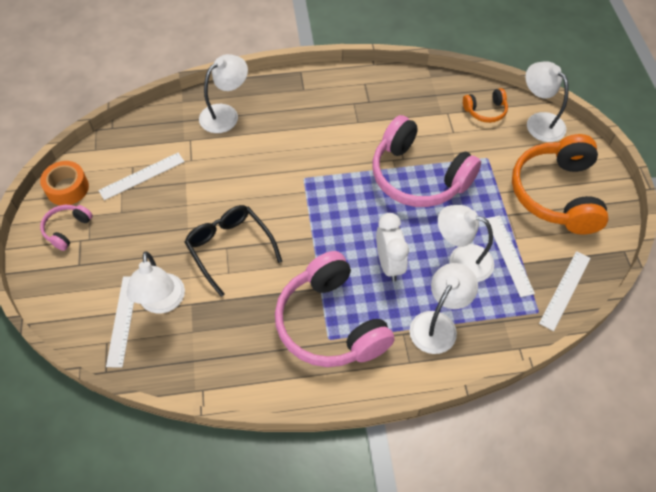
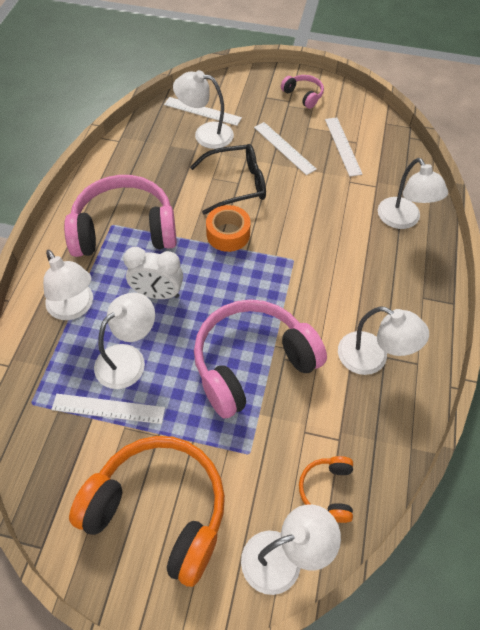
camera: 110 degrees right, 0 degrees up
(67, 188) = (346, 101): orange tape -> orange tape (228, 234)
(374, 108) = (372, 358): none -> white lamp
(565, 290) = (36, 444): white ruler -> white ruler (284, 148)

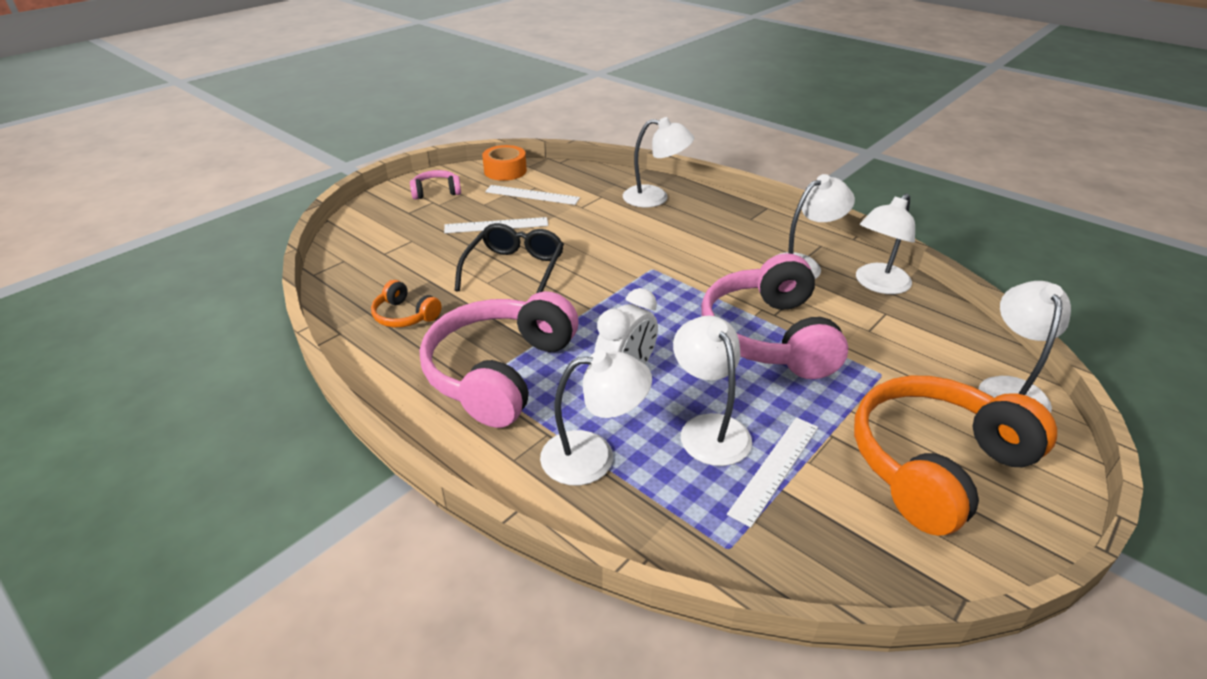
camera: 60 degrees left, 20 degrees down
(202, 111) = (374, 256): white ruler -> none
(205, 134) = (414, 266): white lamp -> white lamp (877, 285)
(228, 234) = (581, 297): orange tape -> orange tape (505, 171)
(327, 491) = (941, 338): orange headphones -> orange headphones (405, 315)

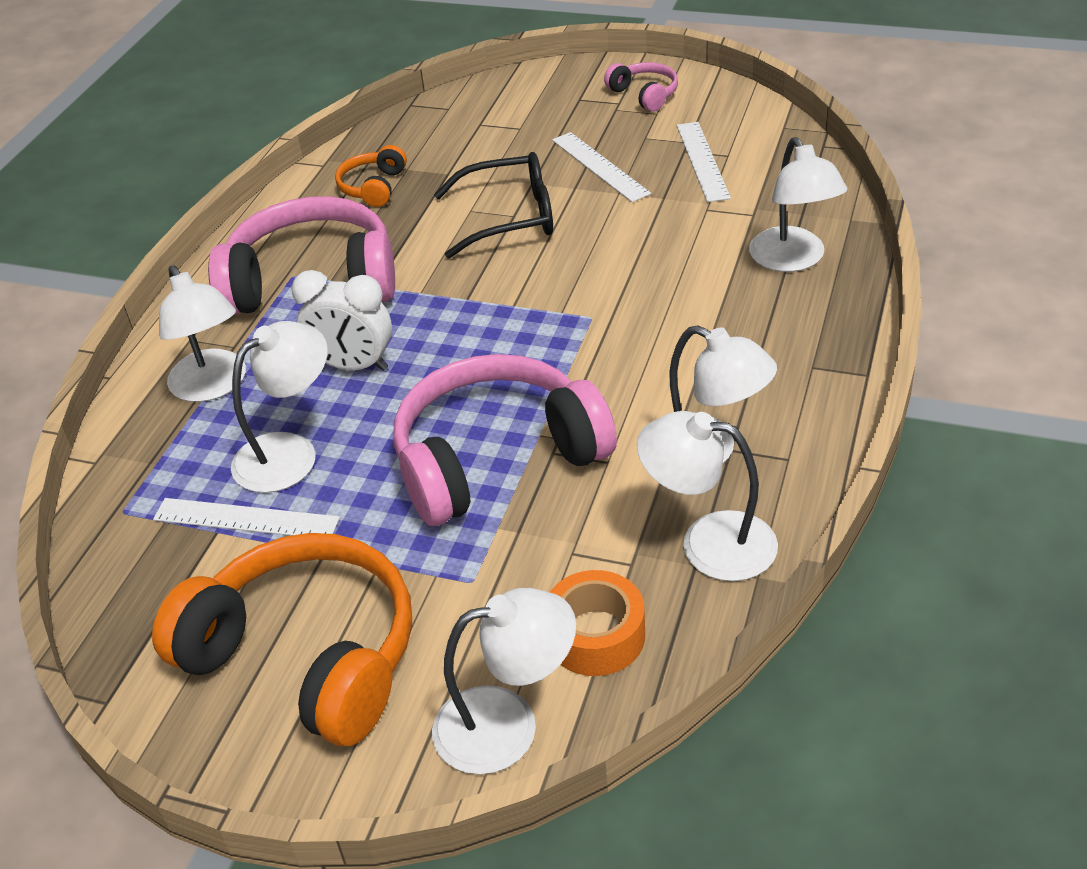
camera: 70 degrees right, 5 degrees up
(505, 171) = (750, 116): orange tape -> orange tape (595, 635)

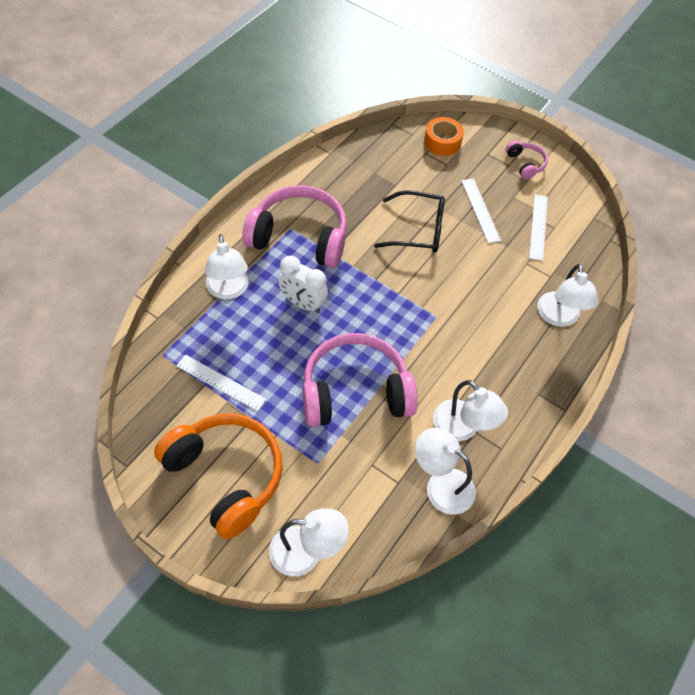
camera: 10 degrees right, 15 degrees up
(290, 453) = (254, 349): white lamp -> none
(373, 187) = (352, 180): orange headphones -> none
(595, 635) = (365, 518): orange tape -> orange tape (442, 142)

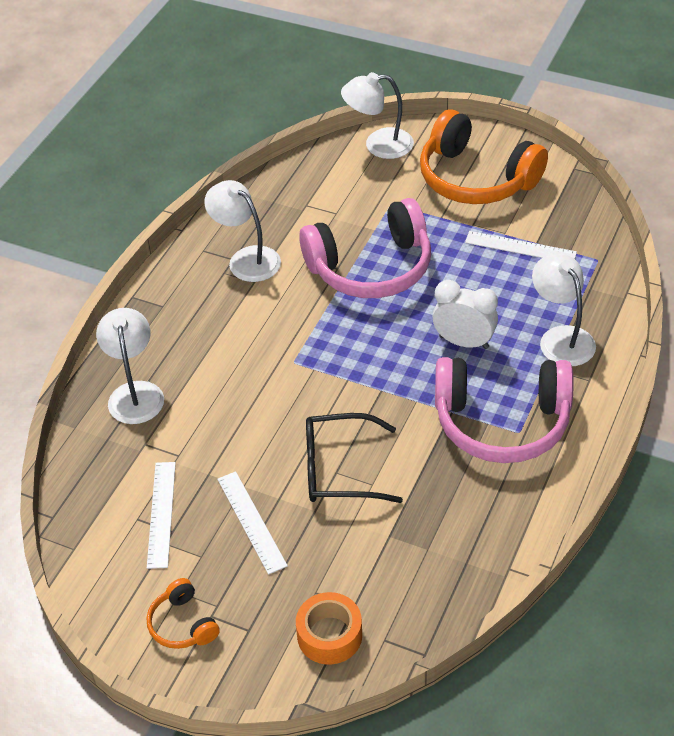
camera: 175 degrees right, 10 degrees down
(441, 485) = (263, 211): white lamp -> none
(525, 164) = (183, 624): pink headphones -> orange headphones

